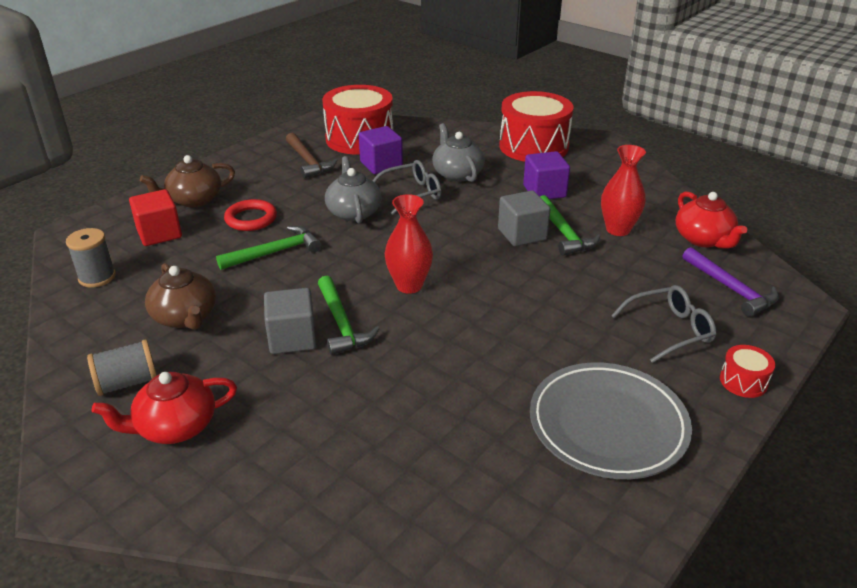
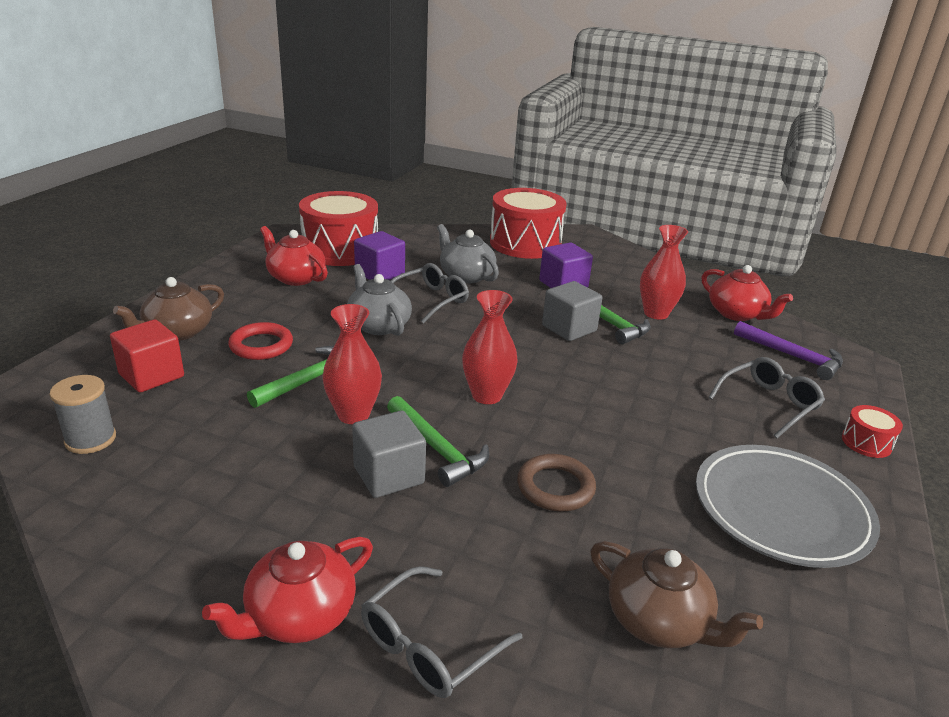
camera: 20 degrees left, 5 degrees down
(128, 383) = (202, 569): grey spool -> none
(185, 317) = (239, 471): brown teapot -> brown teapot (659, 621)
(252, 466) = (429, 645): none -> grey glasses
(292, 286) = (353, 414): none -> red vase
(308, 162) = (295, 278): brown hammer -> red teapot
(419, 370) = (555, 487): none -> brown ring

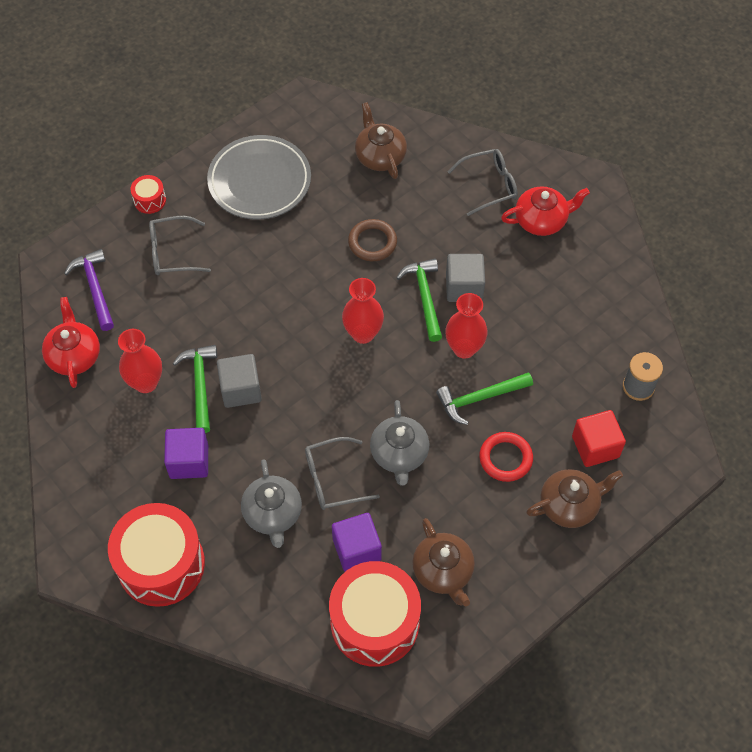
camera: 150 degrees left, 30 degrees up
(295, 278) = (443, 571): red teapot -> brown teapot

